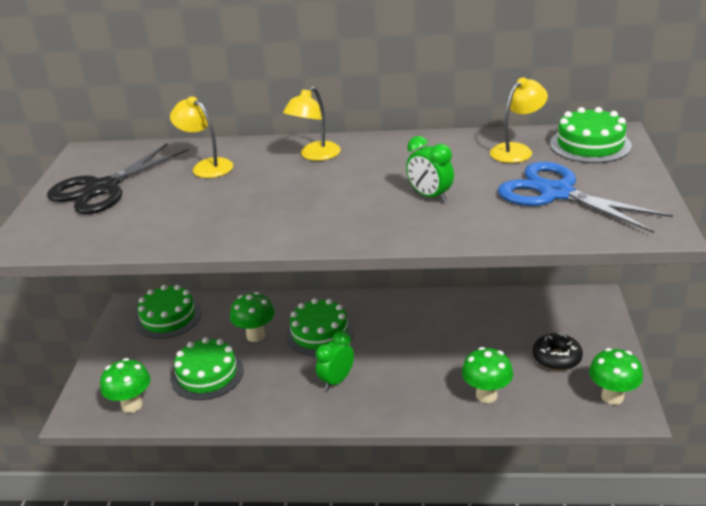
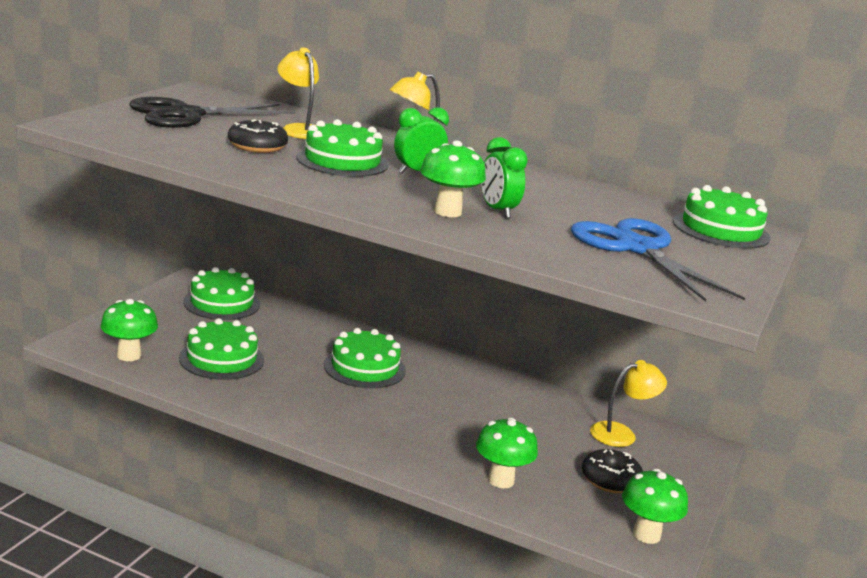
camera: 15 degrees right, 10 degrees down
(191, 202) = (257, 146): none -> black donut
(256, 335) = (297, 347): green mushroom -> green mushroom (447, 212)
(271, 190) = (342, 161): none -> green cake
(337, 380) = (349, 410): green clock -> green clock (417, 172)
(517, 150) = (632, 210): yellow lamp -> yellow lamp (621, 434)

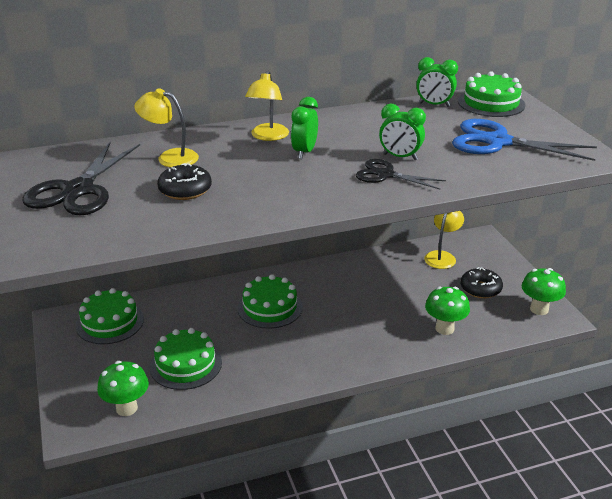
camera: 40 degrees left, 10 degrees up
(342, 161) = (253, 170): green cake -> none
(447, 212) = (385, 175): green mushroom -> black scissors
(647, 205) = (434, 105): none -> green clock

